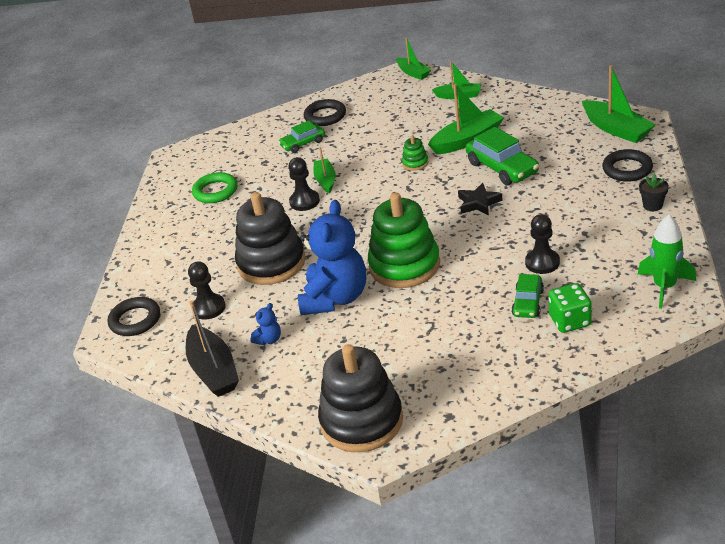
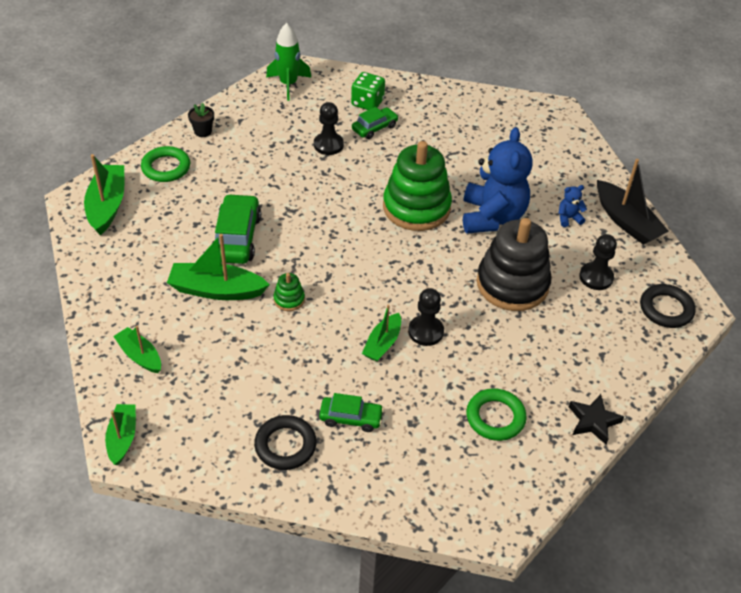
camera: 150 degrees left, 10 degrees up
(214, 371) = (626, 221): black boat -> black boat turned 135 degrees clockwise
(335, 298) = (492, 217): blue teddy bear -> blue teddy bear turned 135 degrees clockwise
(361, 421) = (553, 129): black stacking toy -> none
(478, 203) = (299, 219): black star -> black star (593, 421)
(627, 169) = (166, 167): black ring -> green ring

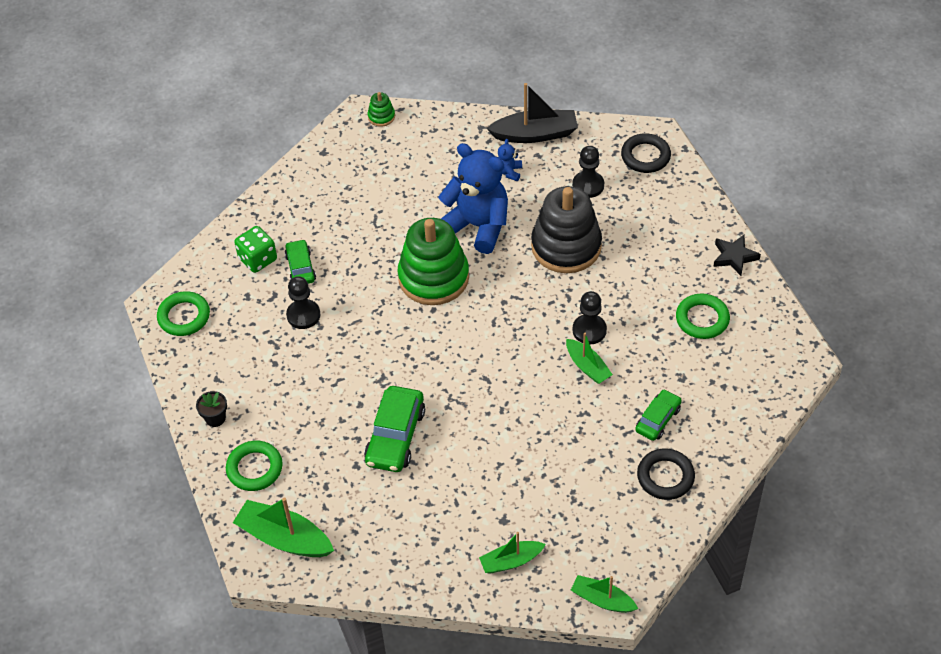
camera: 60 degrees left, 5 degrees up
(216, 290) = (458, 474): green boat -> none
(236, 238) = (395, 436): green car -> green car turned 105 degrees counterclockwise
(288, 84) = (184, 316): green rocket -> green ring
(289, 299) = (500, 419): green stacking toy -> green stacking toy (381, 116)

